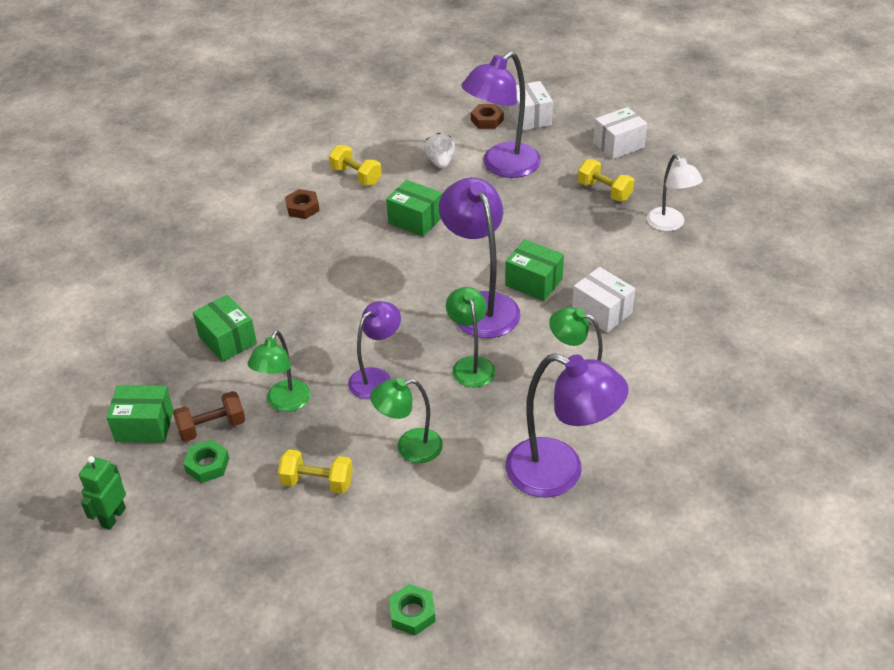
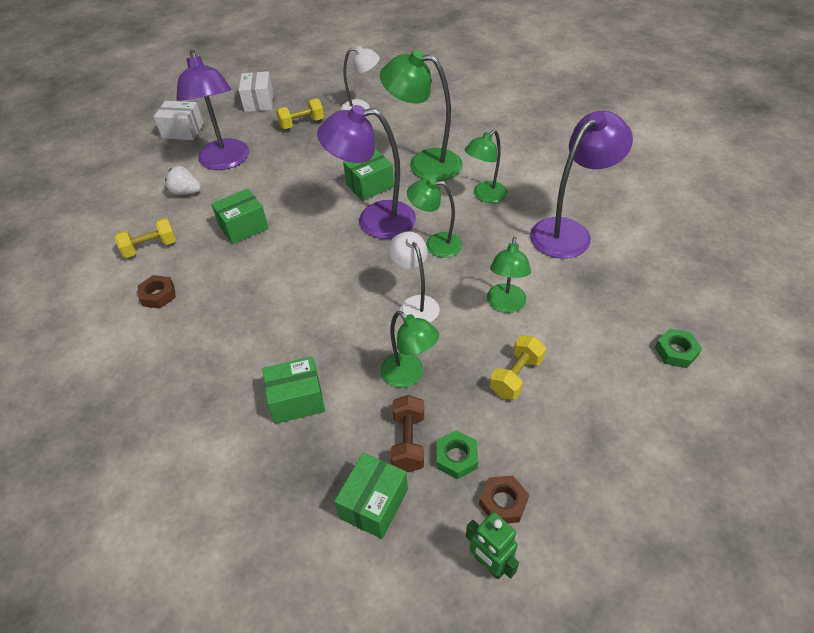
camera: 65 degrees left, 5 degrees up
(376, 378) = (415, 304): purple lamp -> white lamp
(487, 120) = (161, 152): brown nut -> brown nut (503, 502)
(602, 311) = (424, 163): white box -> green lamp

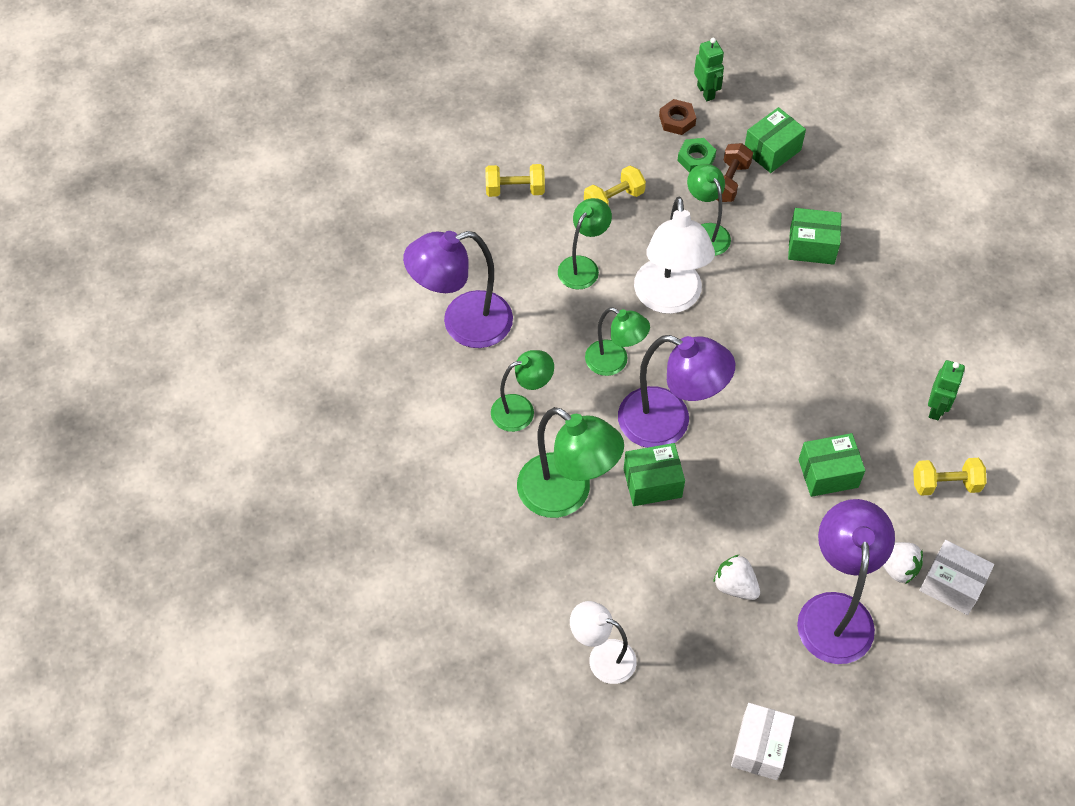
camera: 160 degrees left, 10 degrees up
(158, 295) = (936, 408): brown nut -> green robot
(183, 131) = (893, 717): white box -> white box (951, 585)
(294, 155) = (735, 586): none -> white strawberry
(302, 123) = (705, 657): yellow dumbbell -> yellow dumbbell (515, 189)
(415, 304) = (669, 299): white lamp -> white lamp, size x1.64
(676, 351) = (464, 172): green nut -> none

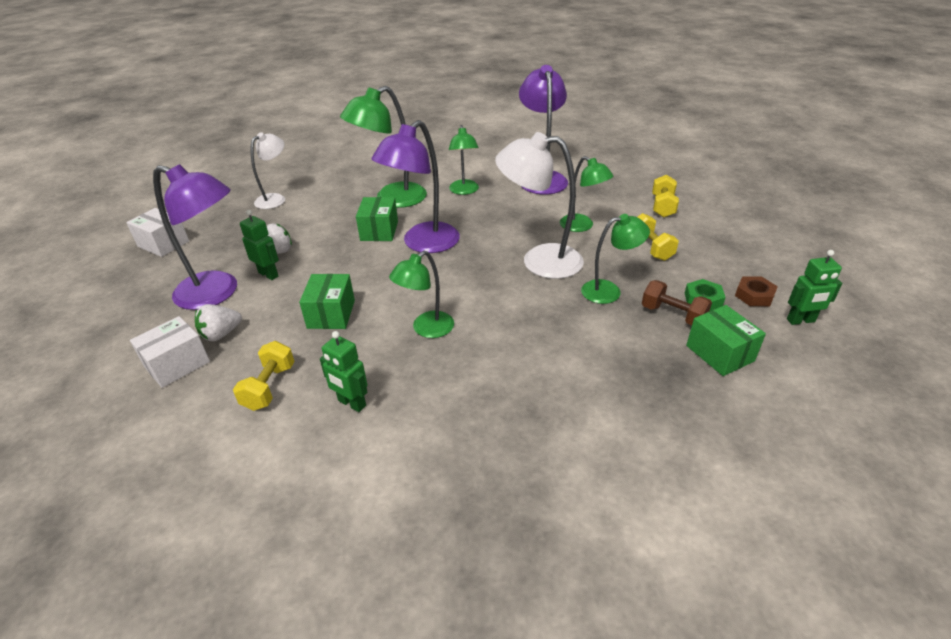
camera: 105 degrees right, 20 degrees down
(614, 362) = (487, 229): green lamp -> green lamp (426, 329)
(782, 572) = (268, 274): none -> green robot
(812, 246) = (583, 356): green box -> none

